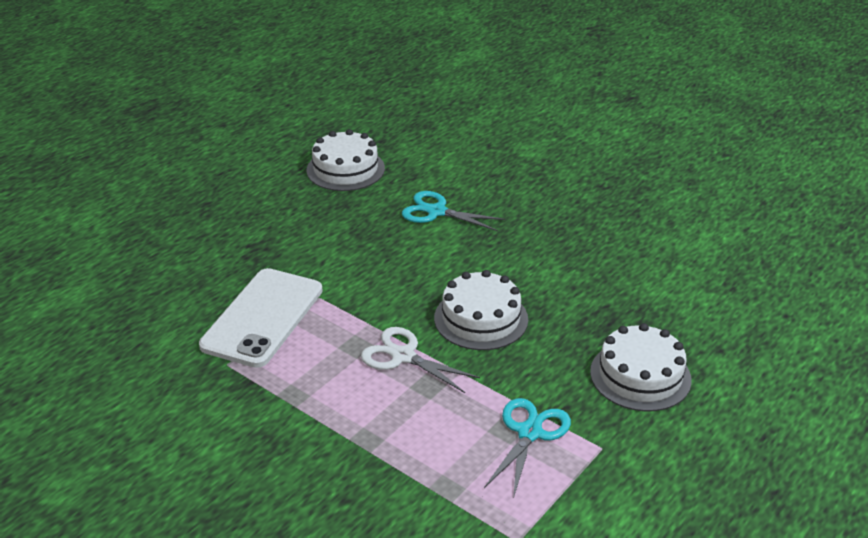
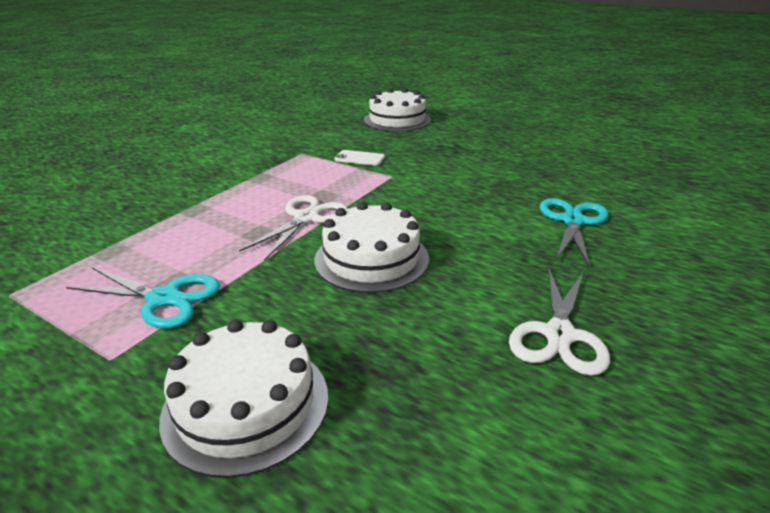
camera: 85 degrees right, 5 degrees down
(262, 317) = (359, 158): white phone -> white phone, size x0.41
(345, 169) = (612, 169): white cake -> white cake (397, 120)
(576, 248) = (559, 334): none -> white scissors

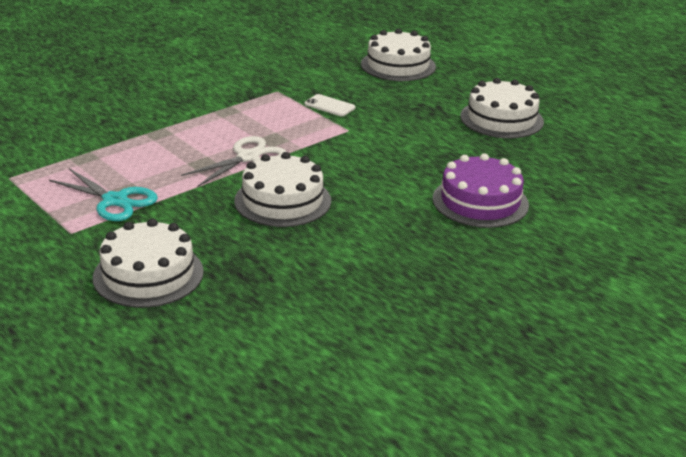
camera: 15 degrees right, 0 degrees up
(519, 147) = (501, 119): none -> white cake
(559, 334) = (385, 279): white scissors -> none
(572, 221) = (480, 201): turquoise scissors -> purple cake

